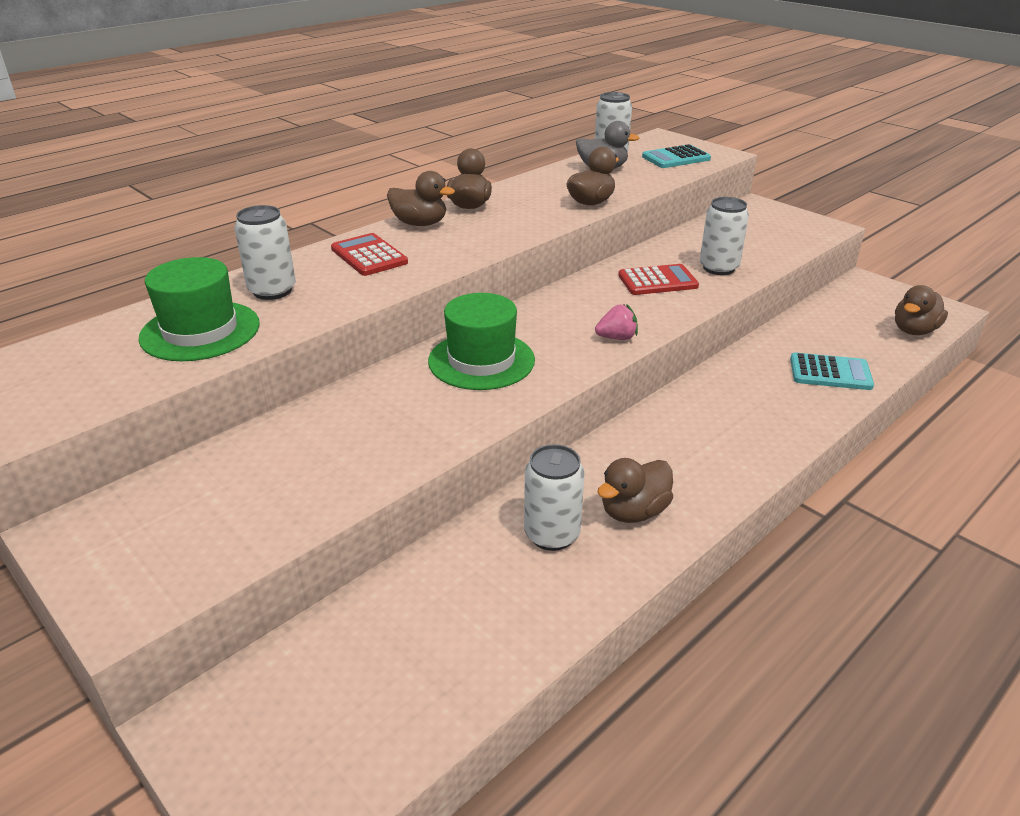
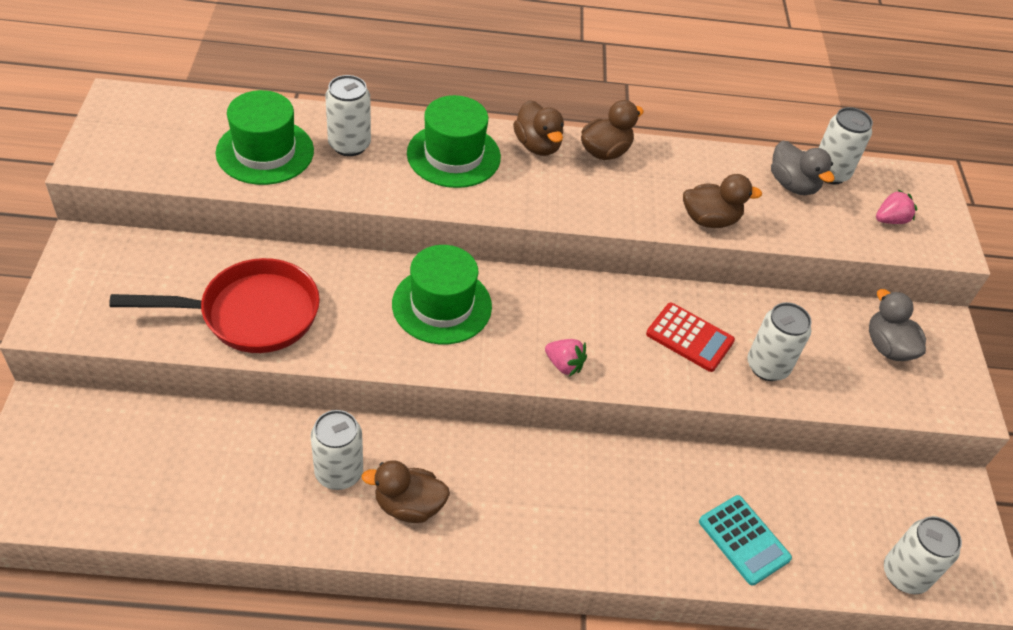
camera: 40 degrees right, 15 degrees up
(337, 462) = (251, 314): none -> red pan
(369, 256) = (453, 155): red calculator -> green hat
(676, 158) = (890, 220): turquoise calculator -> pink strawberry
(752, 226) = (887, 347): none -> grey duck
(914, 331) = (904, 574): brown duck -> white can

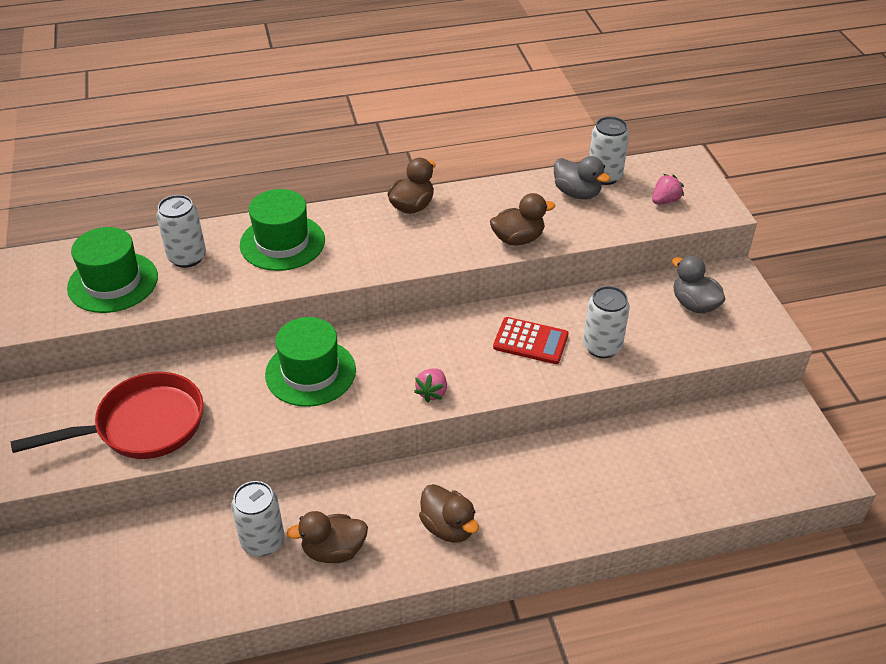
camera: 10 degrees left, 5 degrees down
(537, 145) = (352, 216): brown duck -> brown duck (448, 527)
(564, 365) = (432, 392): pink strawberry -> pink strawberry turned 90 degrees clockwise
(744, 540) = (626, 495): turquoise calculator -> none
(904, 574) = (764, 484): white can -> none

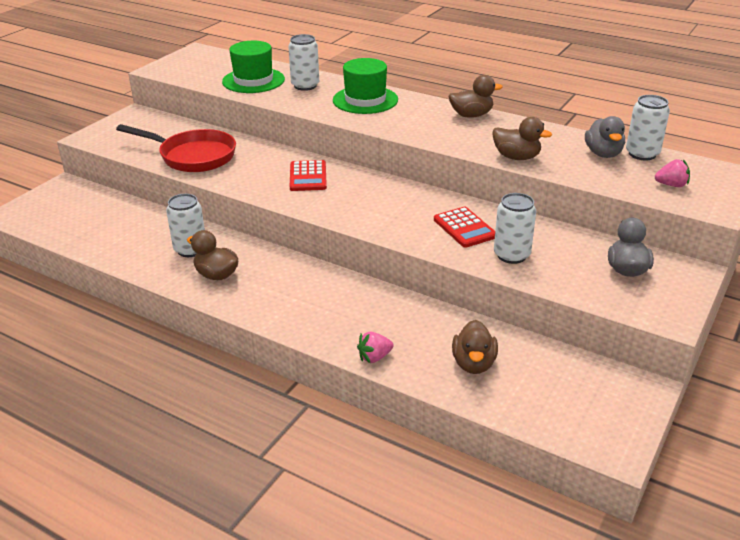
camera: 45 degrees right, 10 degrees down
(310, 372) = (308, 176): green hat -> red calculator
(432, 392) = (360, 219): pink strawberry -> pink strawberry (374, 357)
(448, 527) = (291, 303): brown duck -> brown duck (473, 364)

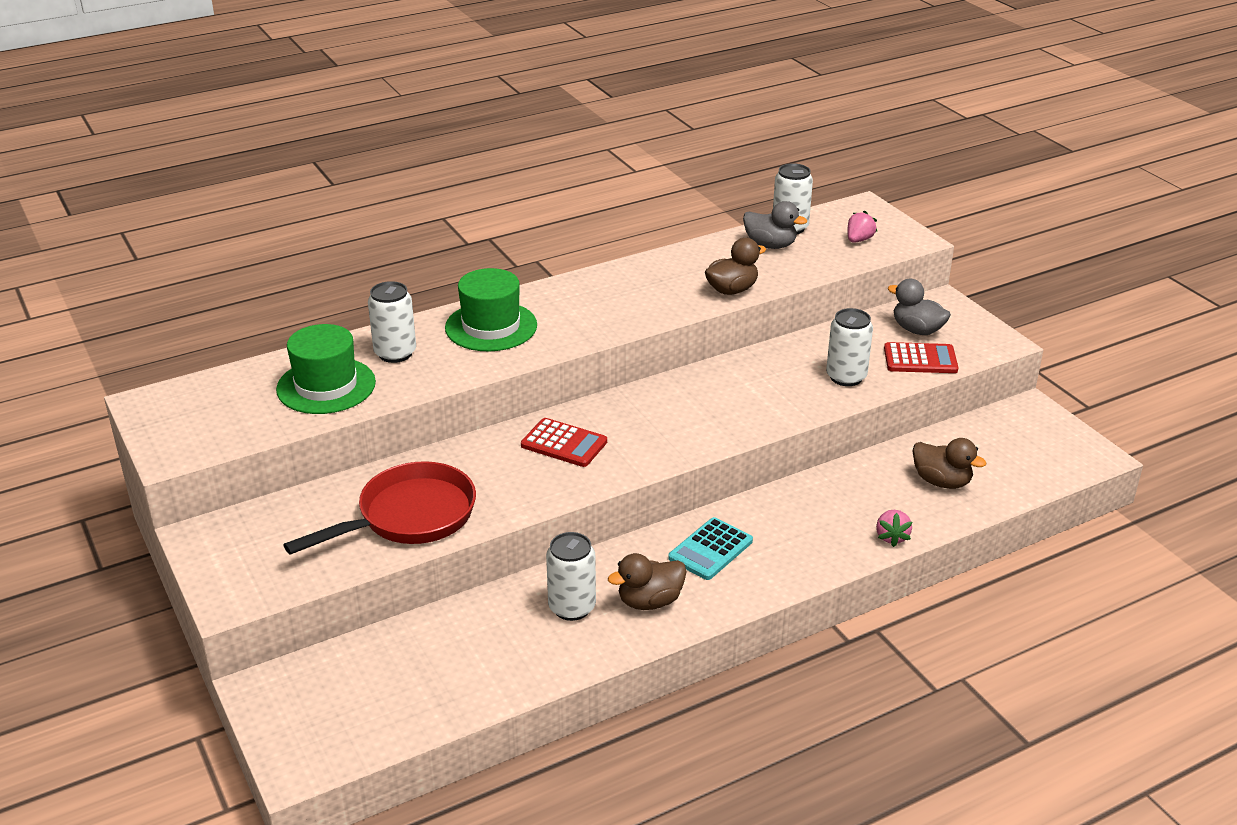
camera: 60 degrees left, 0 degrees up
(289, 281) = (710, 550): none -> turquoise calculator
(464, 228) = (774, 383): red calculator -> red calculator (920, 359)
(471, 115) = (610, 278): brown duck -> none

